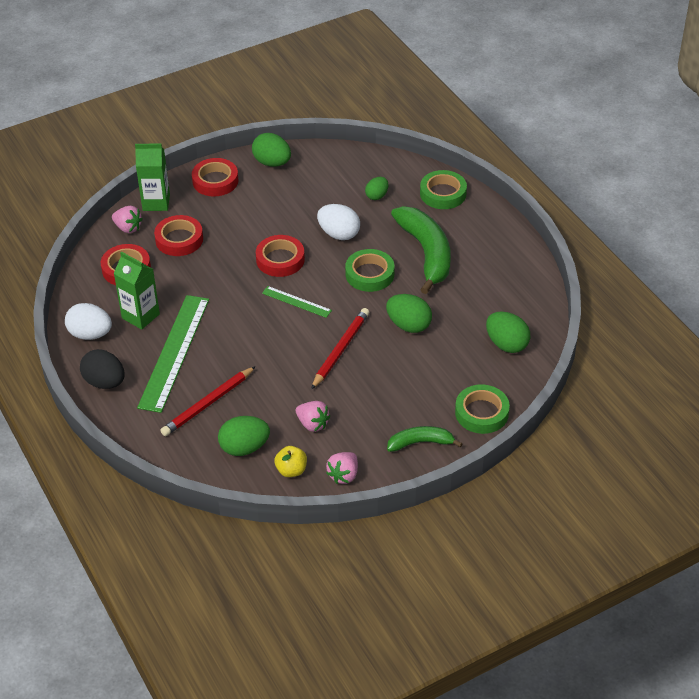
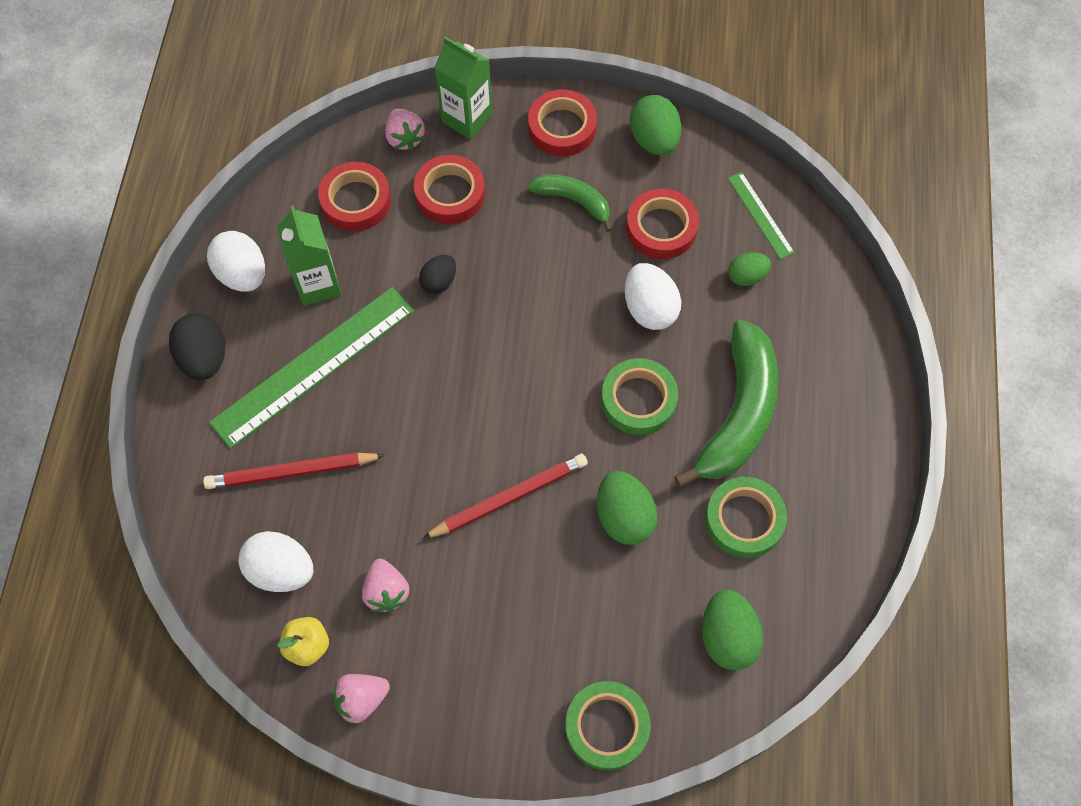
camera: 35 degrees right, 20 degrees up
(211, 280) = (439, 282): none -> black egg
(244, 448) = (281, 570): green egg -> white egg
(280, 259) = (545, 303): red tape -> red tape (661, 228)
(296, 302) = (514, 384): green ruler -> green ruler (760, 215)
(421, 443) = (493, 718): green banana -> green banana (574, 201)
(443, 193) = (837, 327): green tape -> green tape (744, 520)

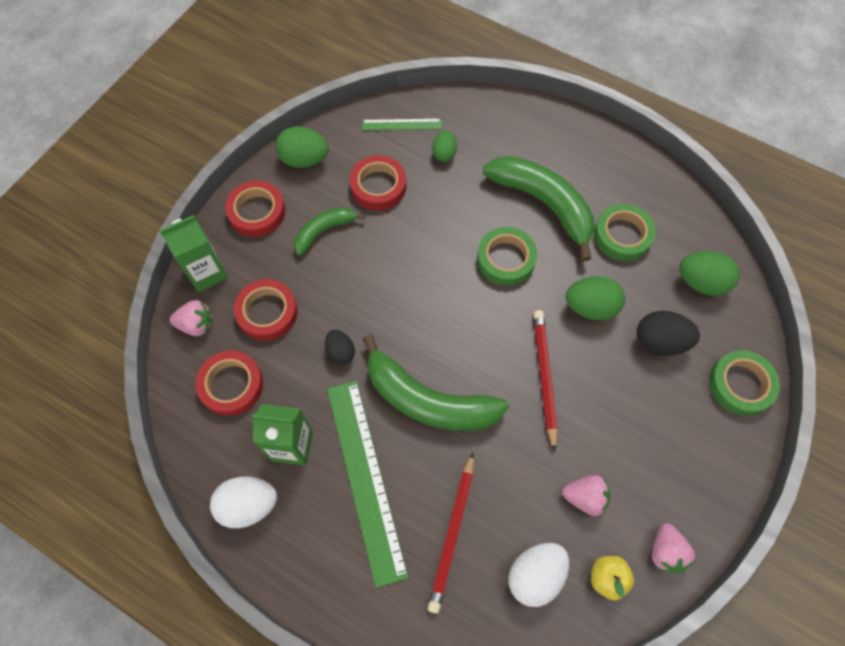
camera: 65 degrees left, 0 degrees up
(204, 358) = (312, 569): black egg -> black egg (659, 342)
(425, 389) = (428, 400): none -> green banana
(649, 309) = (438, 221): white egg -> none

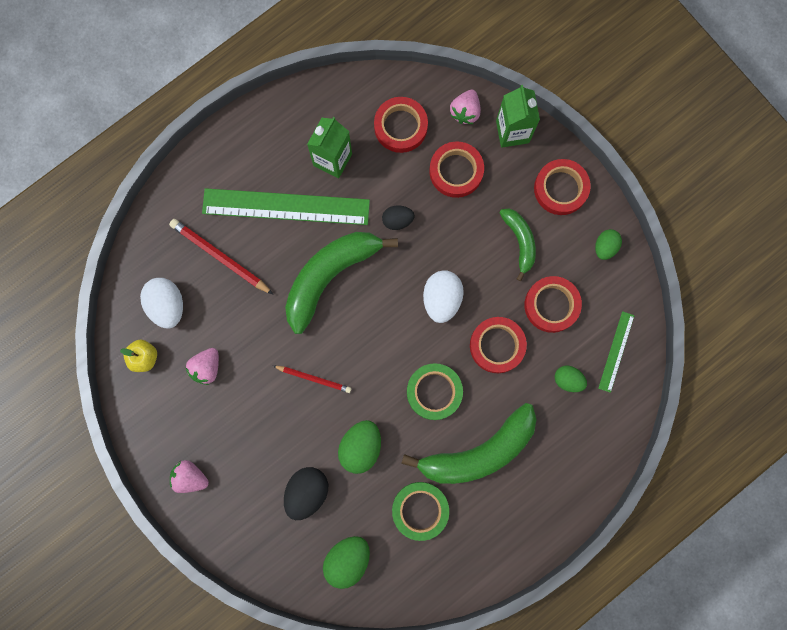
camera: 110 degrees right, 15 degrees up
(248, 505) = (299, 116): white egg -> white egg (441, 299)
(304, 159) = (605, 247): green egg -> green egg, size x0.62
(436, 219) = (497, 345): none -> red tape
(544, 376) = (314, 378): red pencil -> red pencil, size x0.63
(665, 551) = (144, 410): pink strawberry -> pink strawberry (190, 477)
(740, 385) = (244, 542): green tape -> none

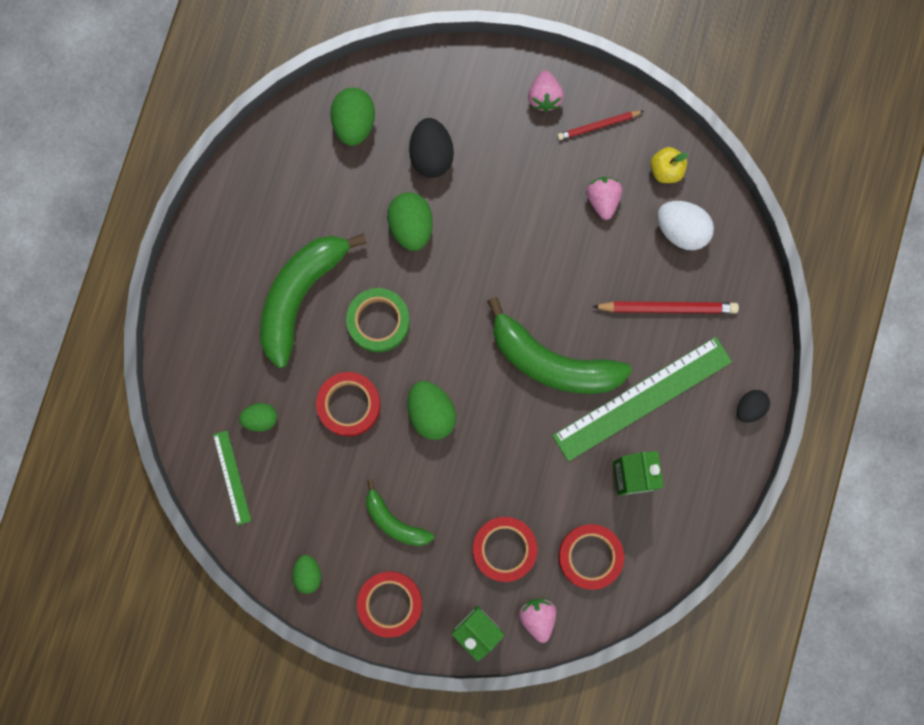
camera: 145 degrees right, 0 degrees up
(190, 477) = (544, 97): pink strawberry -> pink strawberry turned 105 degrees clockwise
(314, 378) = (498, 257): red pencil -> red pencil (598, 126)
(330, 276) = (552, 361): green banana -> green banana turned 105 degrees clockwise
(397, 220) = (526, 460): black egg -> black egg (749, 407)
(420, 510) = (319, 208): green tape -> none
(441, 299) = (431, 413): white egg -> green egg
(551, 305) = (322, 479): red tape -> none

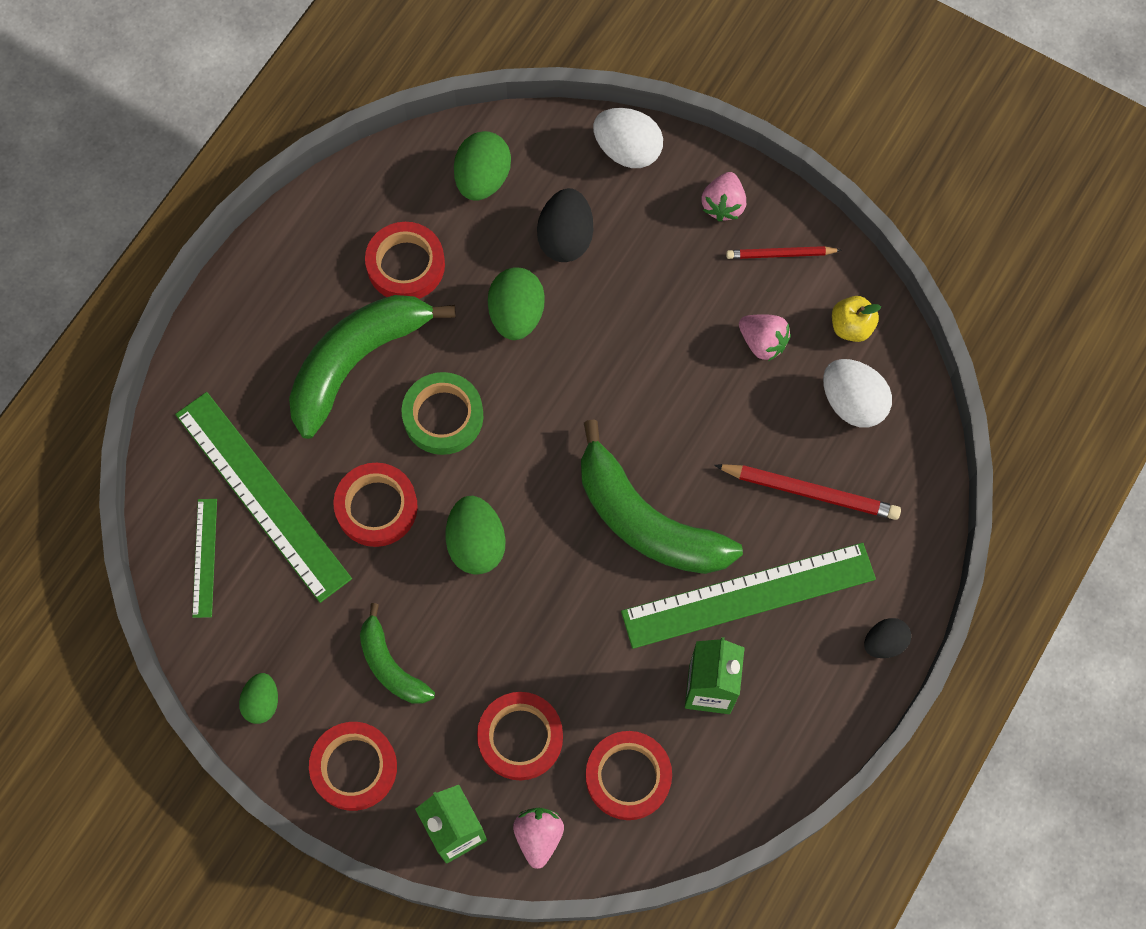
camera: 15 degrees right, 10 degrees down
(260, 418) = (262, 495): green egg -> green ruler
(315, 208) = (406, 265): none -> red tape
(459, 71) = (627, 150): none -> white egg
(603, 200) = (762, 342): pink strawberry -> pink strawberry turned 120 degrees clockwise

